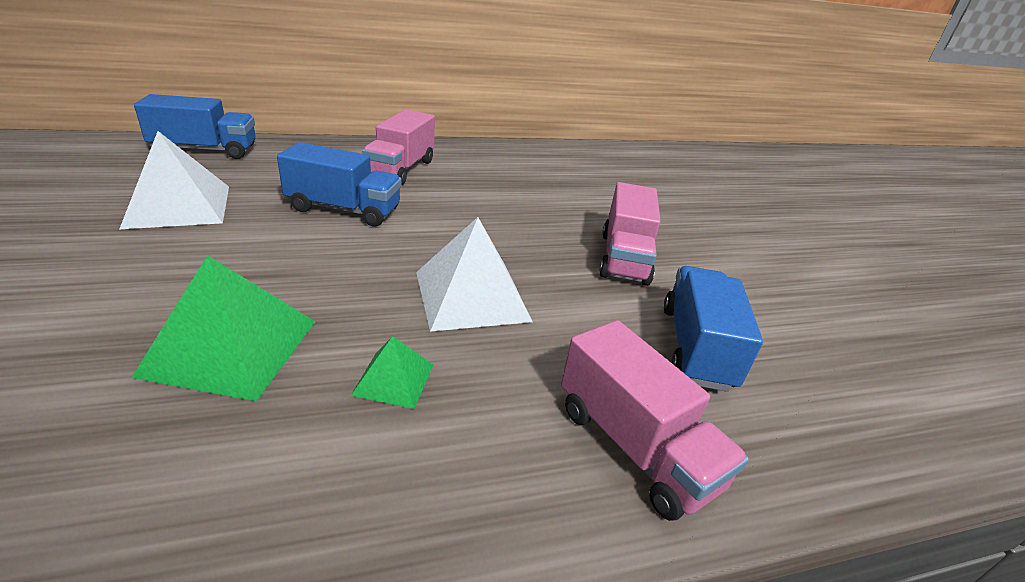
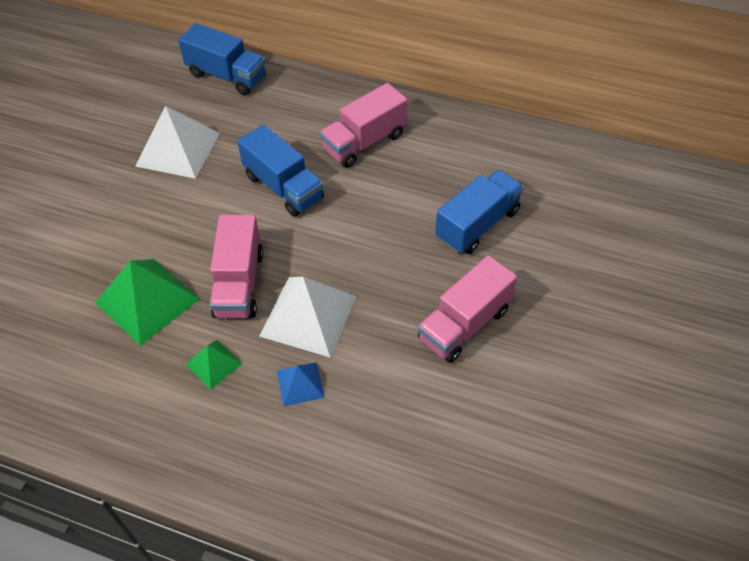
camera: 40 degrees right, 20 degrees up
(525, 357) = (300, 384): none -> blue pyramid
(635, 446) = (308, 476): pink truck -> pink truck (239, 283)
(695, 347) = (426, 432): blue truck -> blue truck (477, 224)

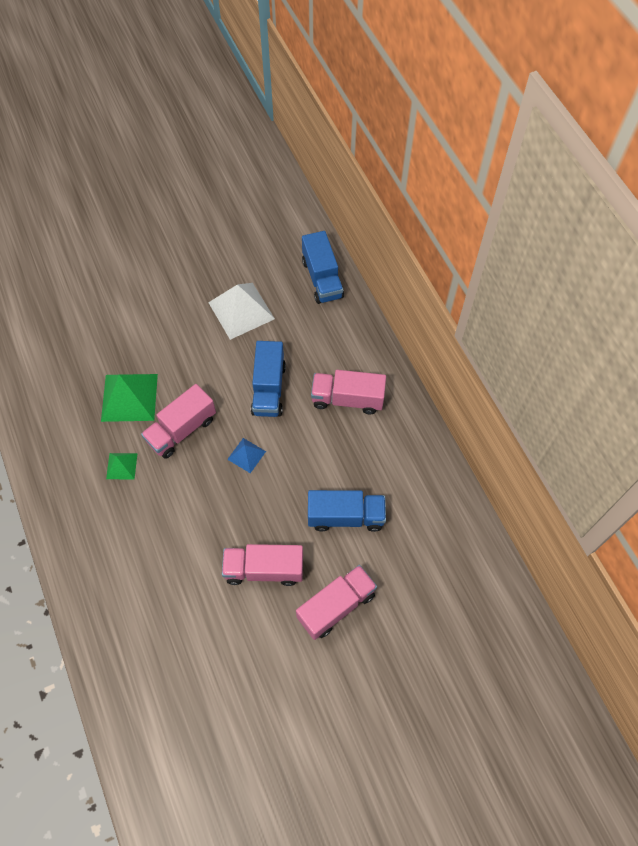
camera: 45 degrees right, 10 degrees up
(300, 384) = (147, 518): blue pyramid -> blue pyramid (246, 455)
(308, 316) = (193, 483): white pyramid -> none
(559, 295) = (336, 606): none -> pink truck

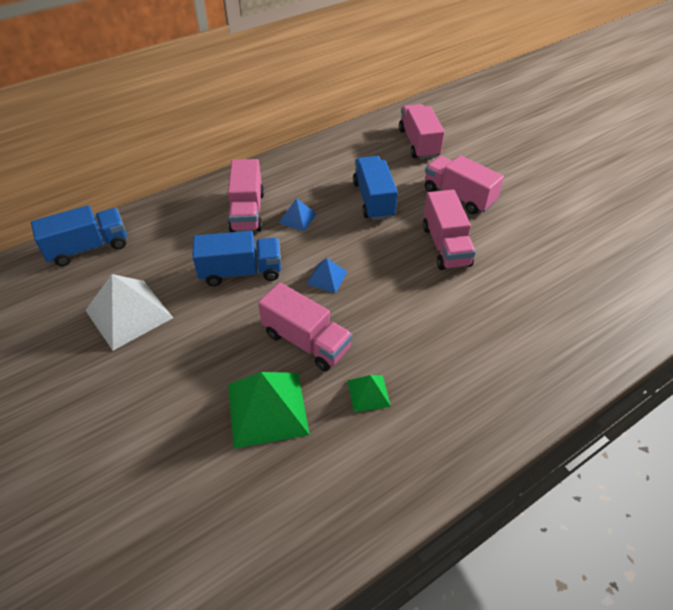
camera: 100 degrees left, 15 degrees down
(330, 441) = (297, 218): none -> blue pyramid
(441, 589) = (418, 143): none -> pink truck

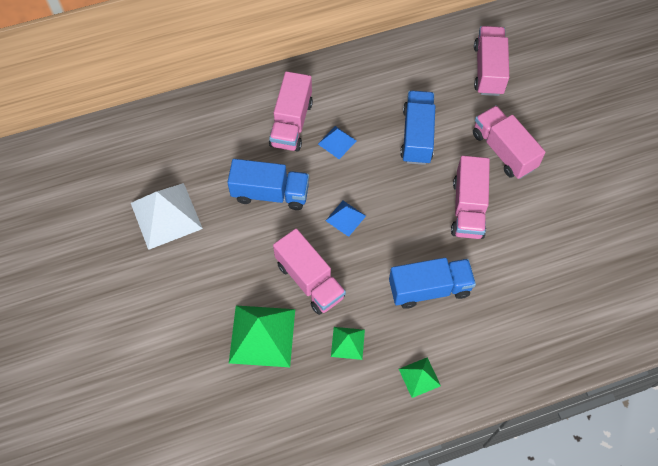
camera: 15 degrees right, 15 degrees up
(88, 248) = (140, 134): blue truck -> blue truck (429, 288)
(461, 409) = (419, 377): none -> green pyramid

